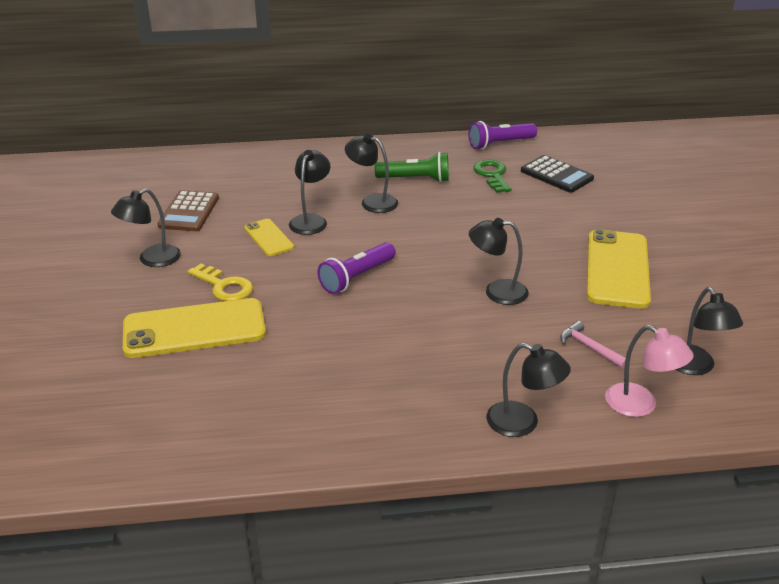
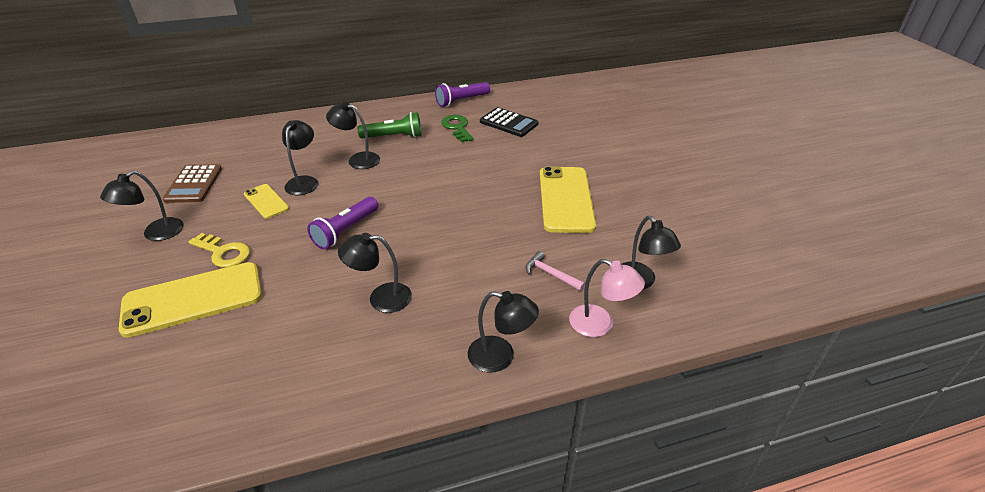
camera: 10 degrees left, 5 degrees up
(497, 292) = (468, 231): black lamp -> black lamp (381, 298)

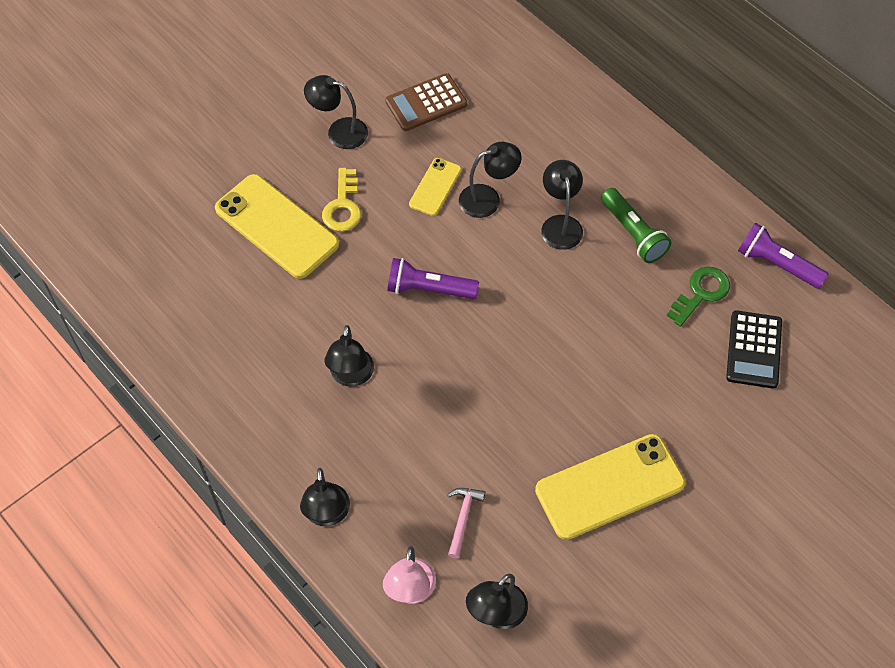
camera: 65 degrees right, 20 degrees up
(381, 298) = (351, 376): black lamp -> black lamp turned 150 degrees counterclockwise

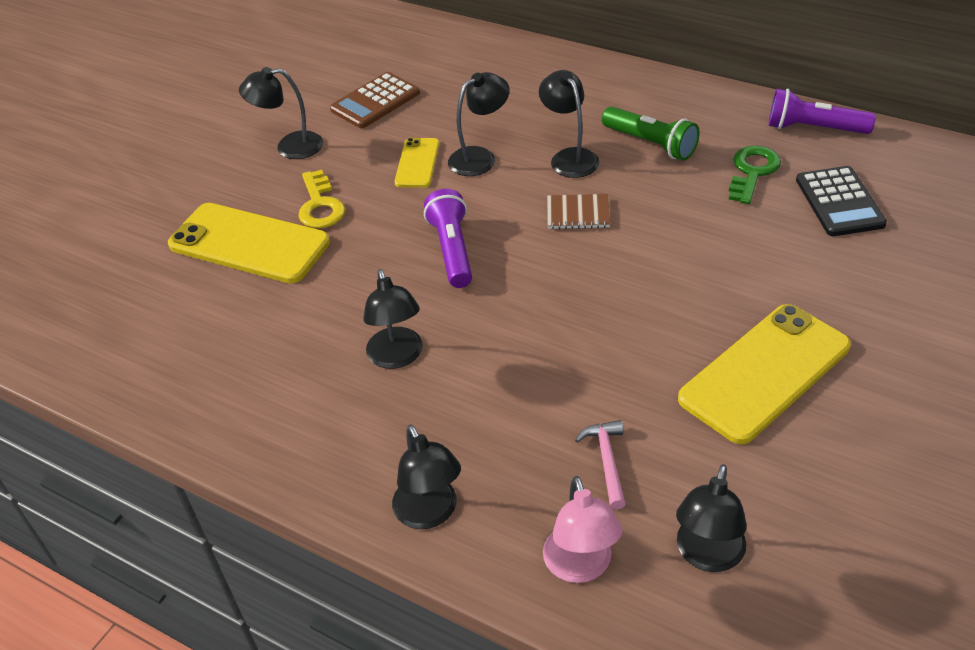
camera: 15 degrees left, 15 degrees down
(429, 289) = (452, 250): purple flashlight -> purple flashlight turned 90 degrees clockwise
(541, 287) = (578, 213): none -> brown notebook

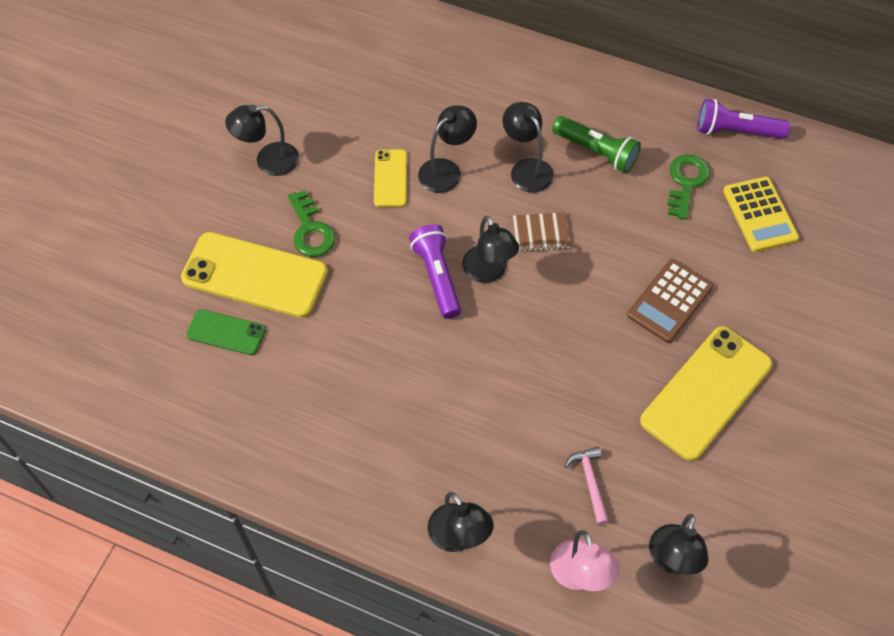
camera: 10 degrees left, 15 degrees up
(203, 294) = (226, 332): none -> green phone
(320, 206) = (311, 230): yellow key -> green key
(375, 101) = (338, 103): brown calculator -> brown calculator (669, 301)
(397, 357) = (408, 391): black lamp -> black lamp (488, 272)
(839, 202) = (759, 215): black calculator -> yellow calculator

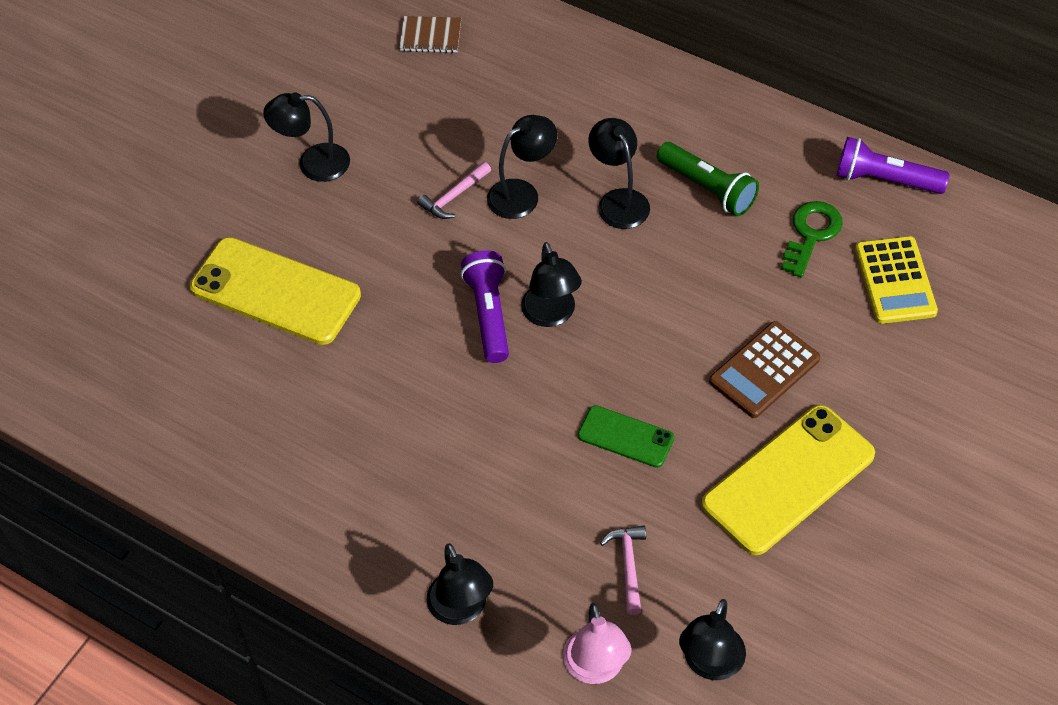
camera: 10 degrees right, 5 degrees down
(226, 332) = (231, 352): green phone -> green phone (625, 437)
(311, 230) = (349, 247): green key -> none
(390, 178) = (454, 197): yellow phone -> pink hammer
(541, 233) = (622, 276): brown notebook -> brown notebook (430, 36)

